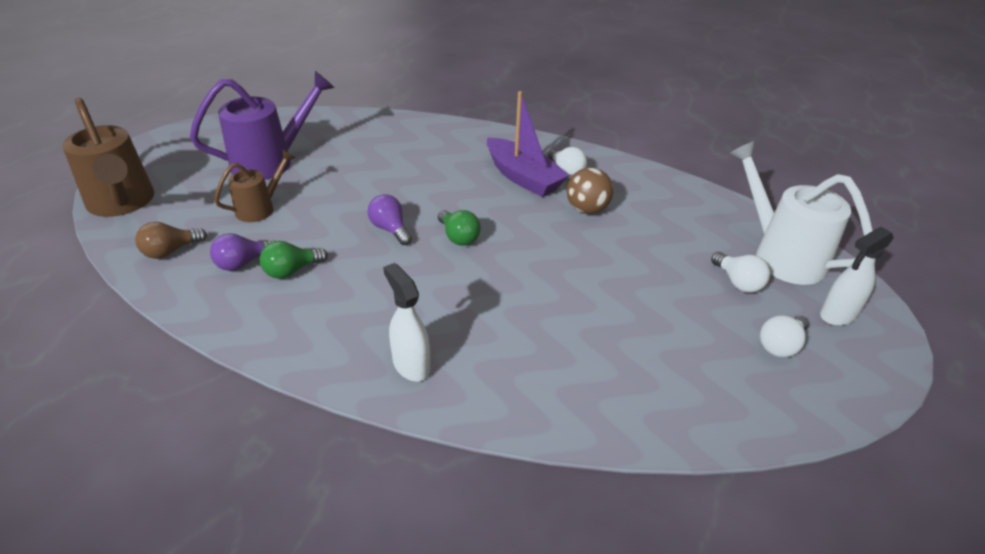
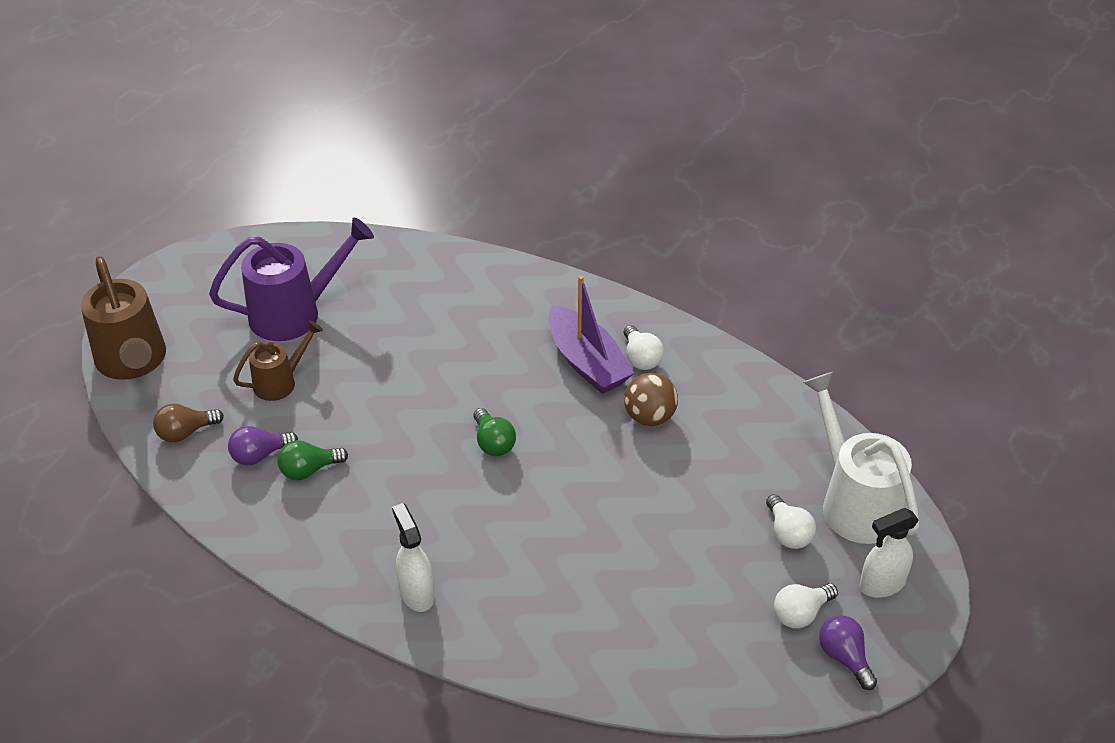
camera: 10 degrees right, 5 degrees up
(390, 229) = (420, 425): purple light bulb -> purple light bulb (844, 657)

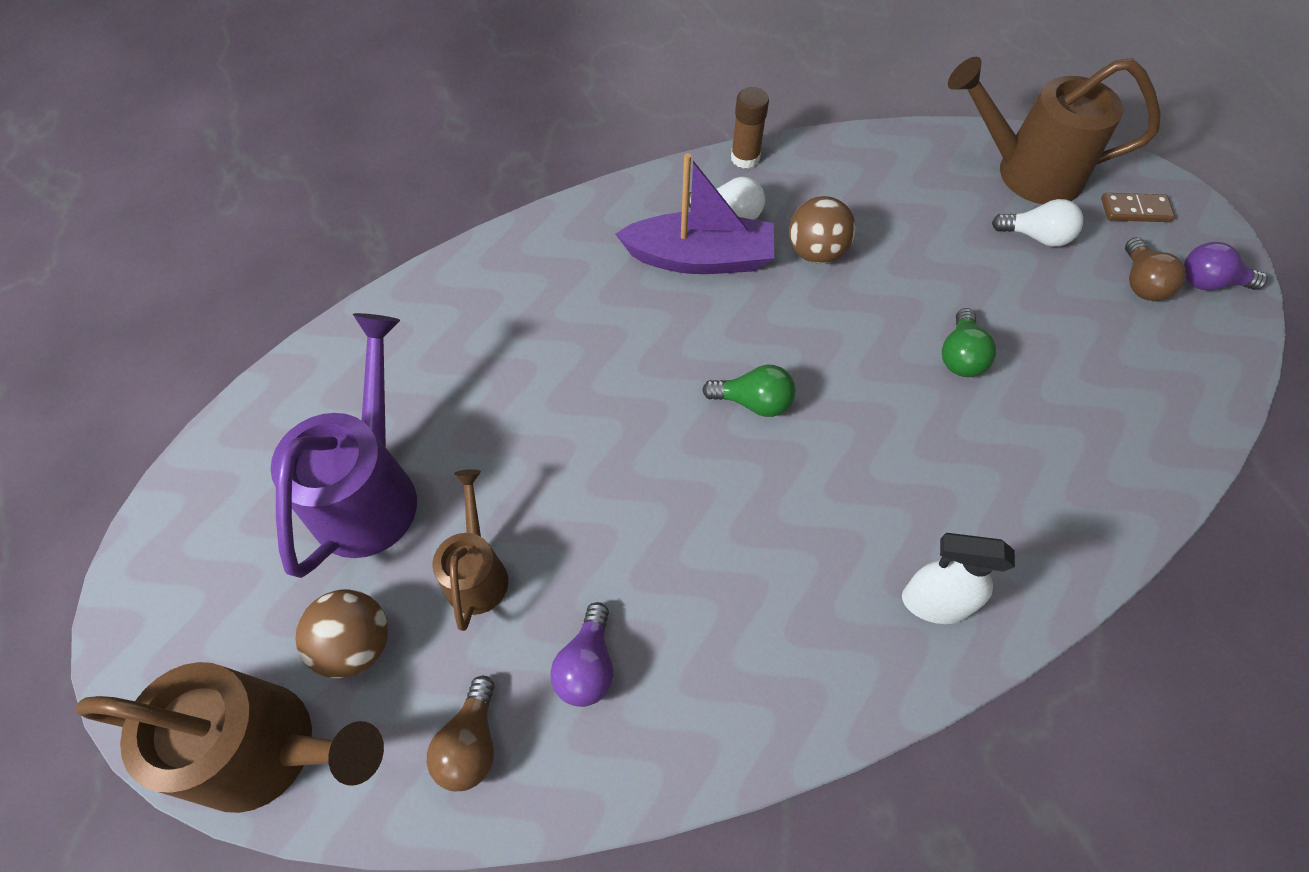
camera: 55 degrees left, 15 degrees up
(206, 360) = (356, 644): none -> brown ball
(309, 470) = (656, 618): green light bulb -> green light bulb (960, 356)
(702, 341) = (745, 158): none -> brown glue stick
(801, 613) = (1141, 283): white light bulb -> brown light bulb
(854, 502) = (1026, 172): white watering can -> brown watering can
(881, 585) = (1135, 210): white spray bottle -> brown domino

